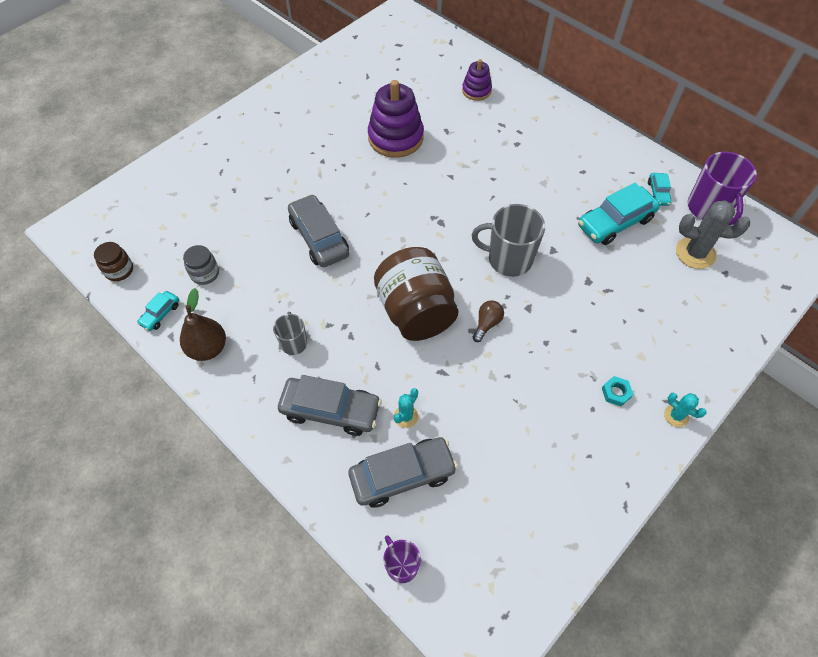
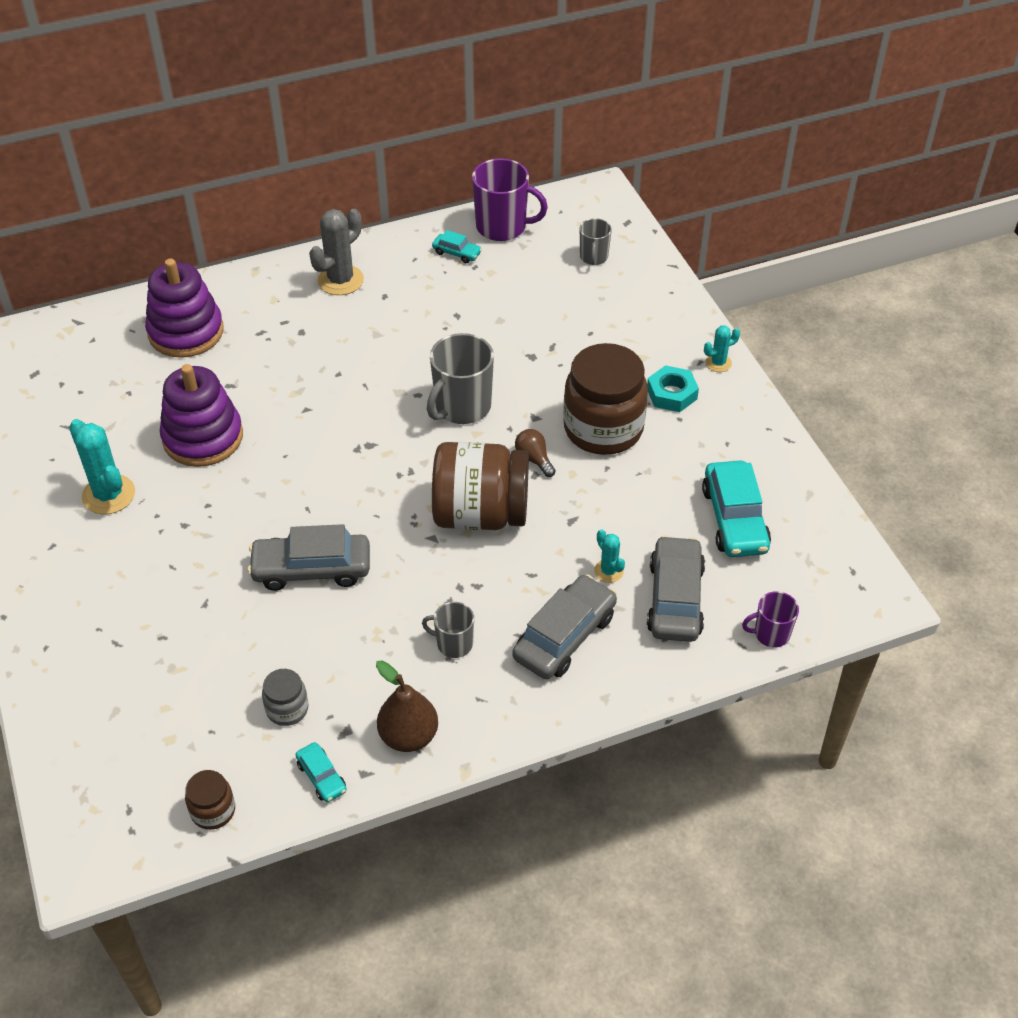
camera: 65 degrees left, 10 degrees down
(326, 117) = (108, 495): none -> turquoise cactus
(476, 90) = (186, 332): purple stacking toy -> purple stacking toy, size x1.80
(546, 358) = (603, 429): none -> brown jar
(615, 222) = (471, 302): turquoise car -> turquoise car (734, 519)
(616, 393) = (671, 394): turquoise nut -> turquoise nut, size x1.58
(695, 253) = (549, 263): grey cactus -> grey cactus (340, 280)
(726, 279) = (593, 257): none -> grey mug

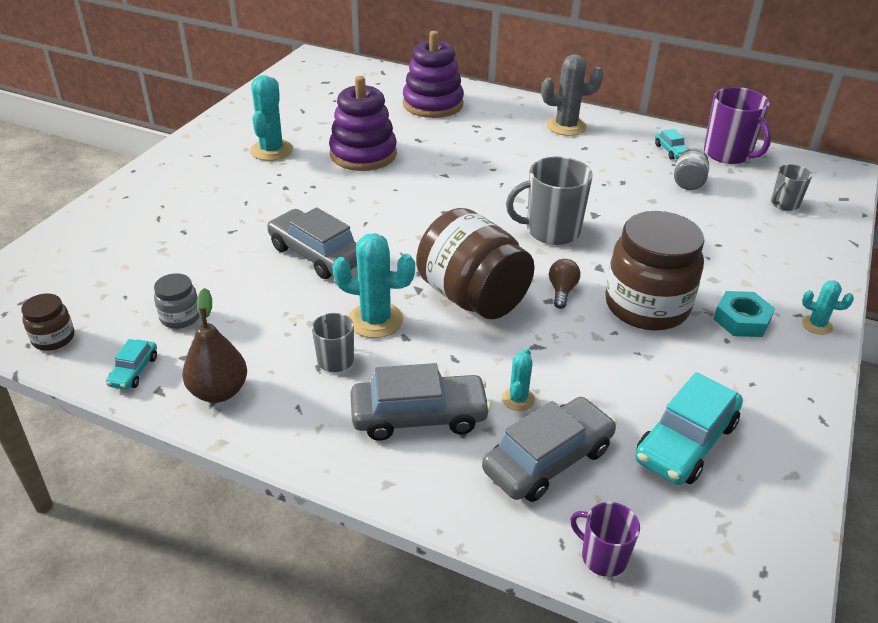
camera: 45 degrees right, 10 degrees down
(438, 589) = (375, 320): none -> turquoise cactus
(506, 281) = (688, 182): none -> grey jar

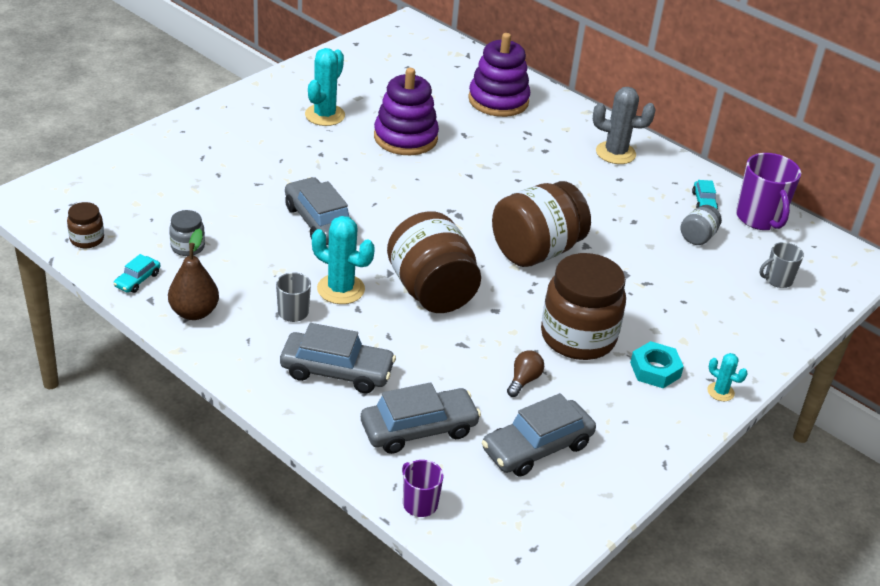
camera: 15 degrees right, 0 degrees up
(518, 399) = (422, 380): turquoise cactus -> none
(551, 231) = (536, 251): grey mug -> brown jar
(562, 291) = (512, 305): brown light bulb -> brown light bulb (524, 380)
(685, 442) = (537, 447): turquoise car -> grey car

